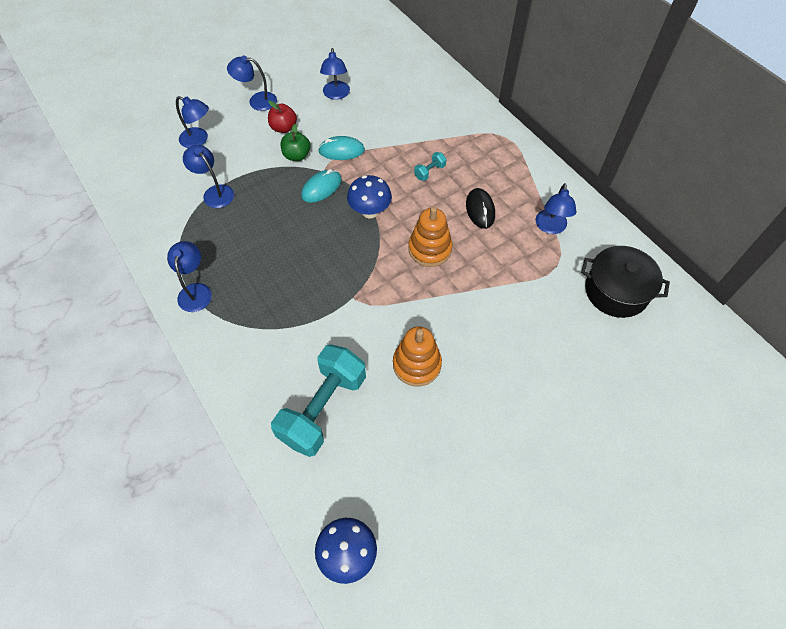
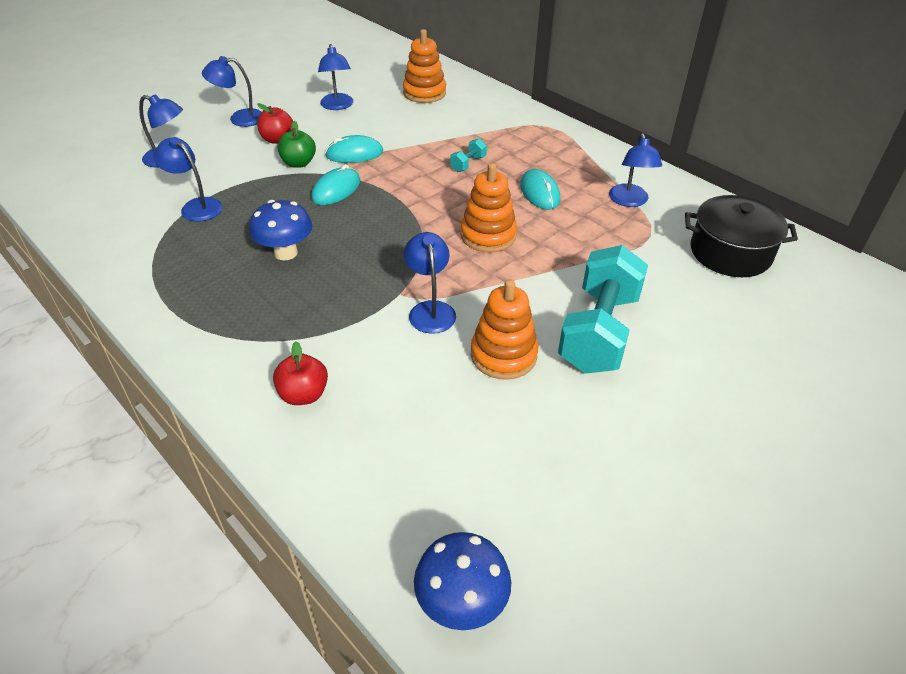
camera: 10 degrees left, 15 degrees down
(195, 291) = (181, 309): blue lamp -> blue lamp (430, 310)
(271, 378) = (303, 394): none -> red apple
(323, 408) = (385, 421): turquoise dumbbell -> turquoise dumbbell (599, 332)
(370, 211) = (403, 206): blue mushroom -> blue mushroom (286, 253)
(410, 86) = (424, 93): none -> orange stacking toy
(480, 210) = (539, 193): black mouse -> turquoise mouse

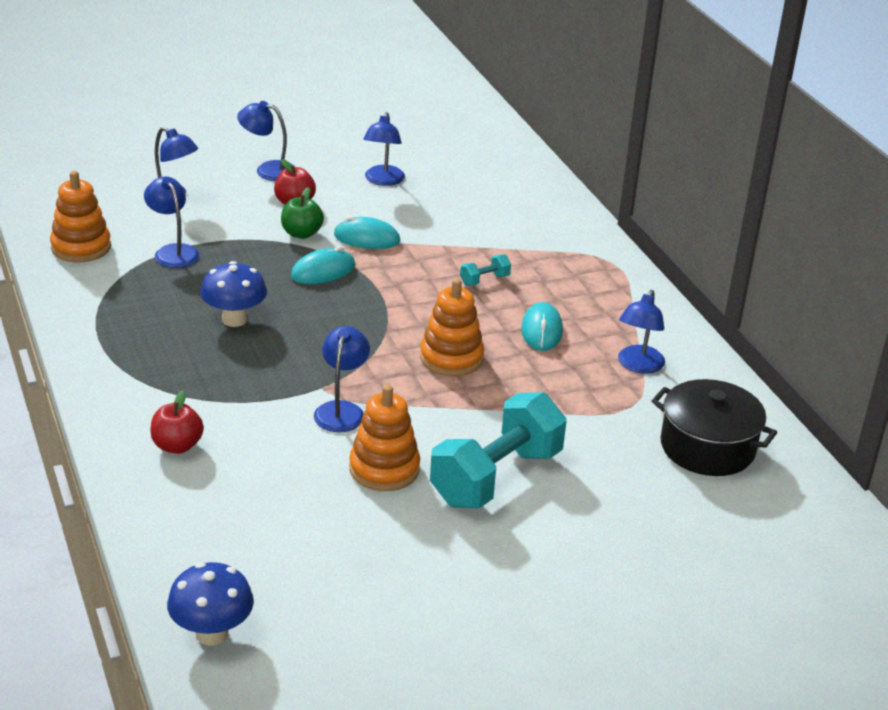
camera: 20 degrees right, 10 degrees down
(424, 93) = (493, 188): orange stacking toy -> orange stacking toy (81, 247)

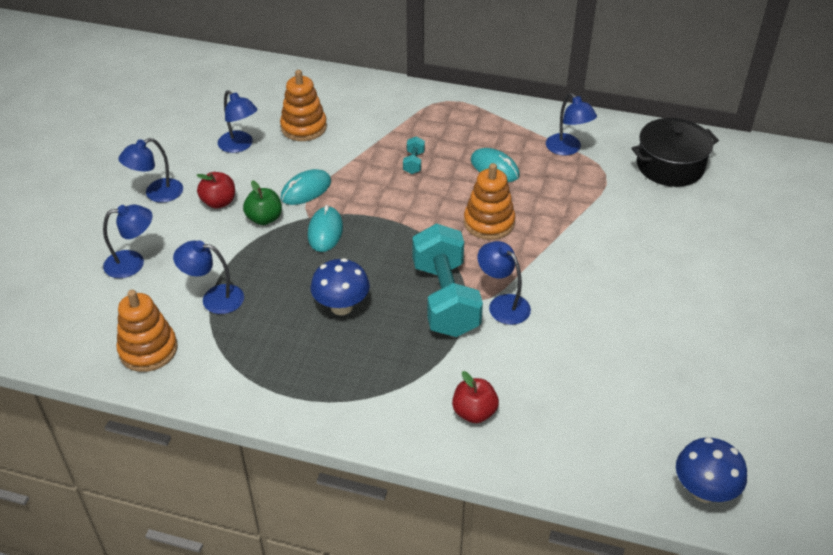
camera: 50 degrees left, 10 degrees up
(384, 469) = (585, 315): orange stacking toy -> orange stacking toy (304, 127)
(496, 477) = (633, 268): turquoise dumbbell -> turquoise dumbbell (445, 299)

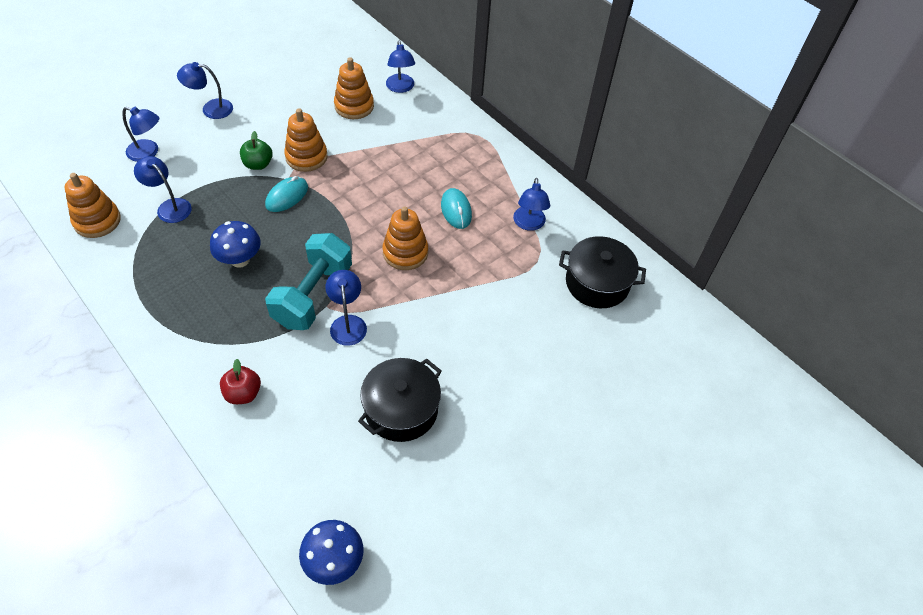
camera: 30 degrees right, 10 degrees up
(219, 202) = (242, 136): red apple -> none
(240, 146) = (298, 99): blue lamp -> blue lamp (400, 88)
(306, 190) = (306, 157): turquoise mouse -> orange stacking toy
(414, 163) = (401, 174): turquoise dumbbell -> none
(625, 344) = (401, 409): none -> black pot

